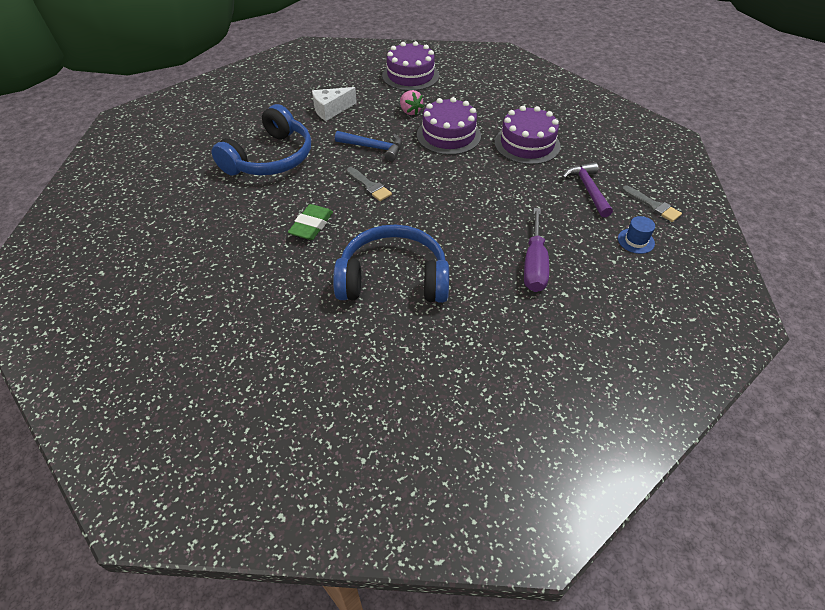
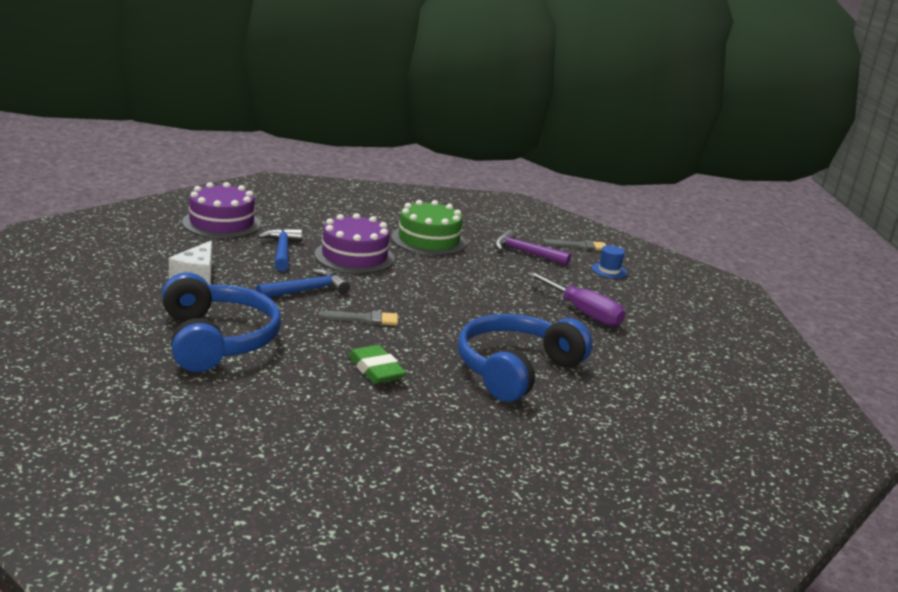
camera: 55 degrees left, 25 degrees down
(410, 111) = (282, 251): pink strawberry -> blue hammer
(527, 144) = (428, 240): purple cake -> green cake

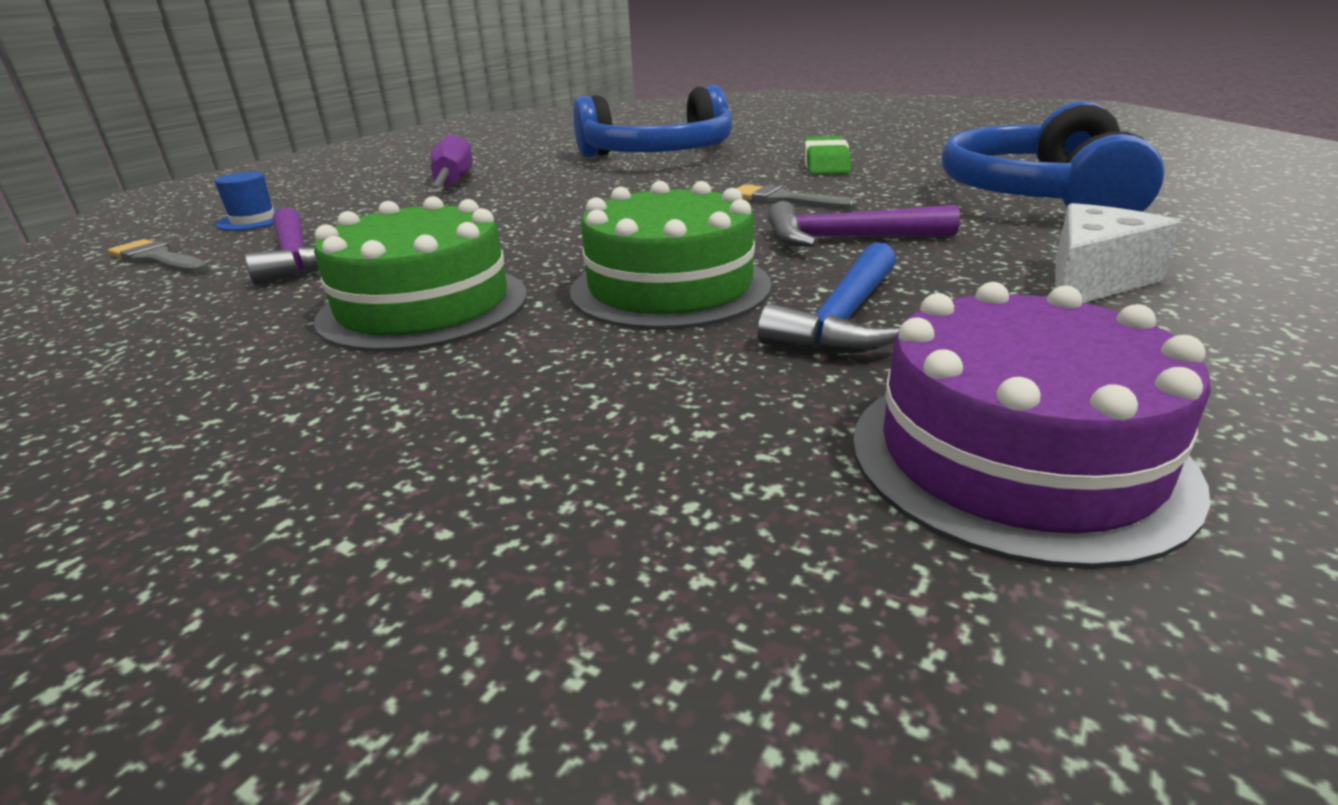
camera: 140 degrees left, 5 degrees up
(307, 290) = (846, 239): blue hammer -> purple hammer
(354, 256) = (670, 287): purple cake -> green cake

